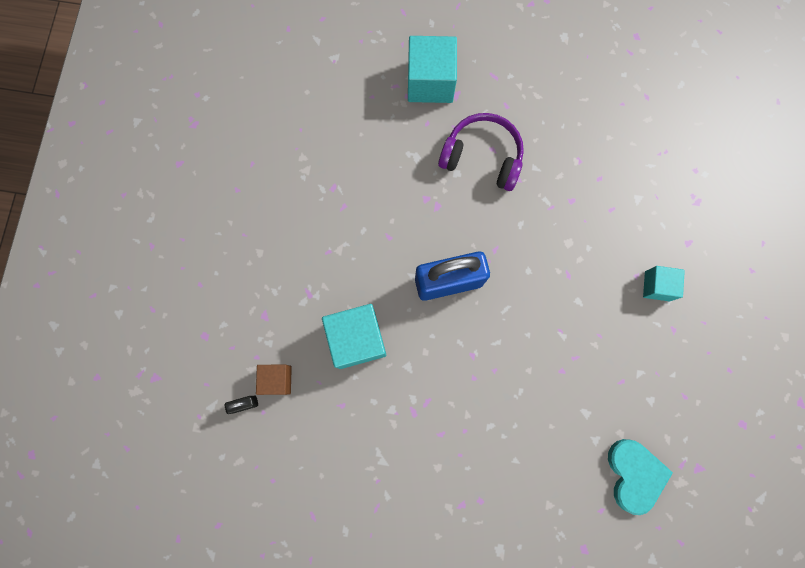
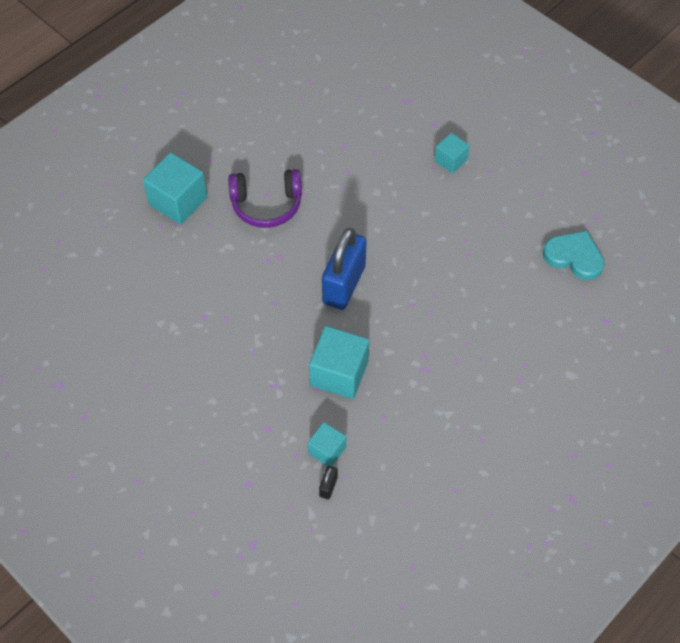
camera: 55 degrees left, 20 degrees down
(277, 380) = (327, 450): brown cube -> turquoise cube
(482, 157) = (266, 204): purple headphones -> purple headphones turned 150 degrees counterclockwise

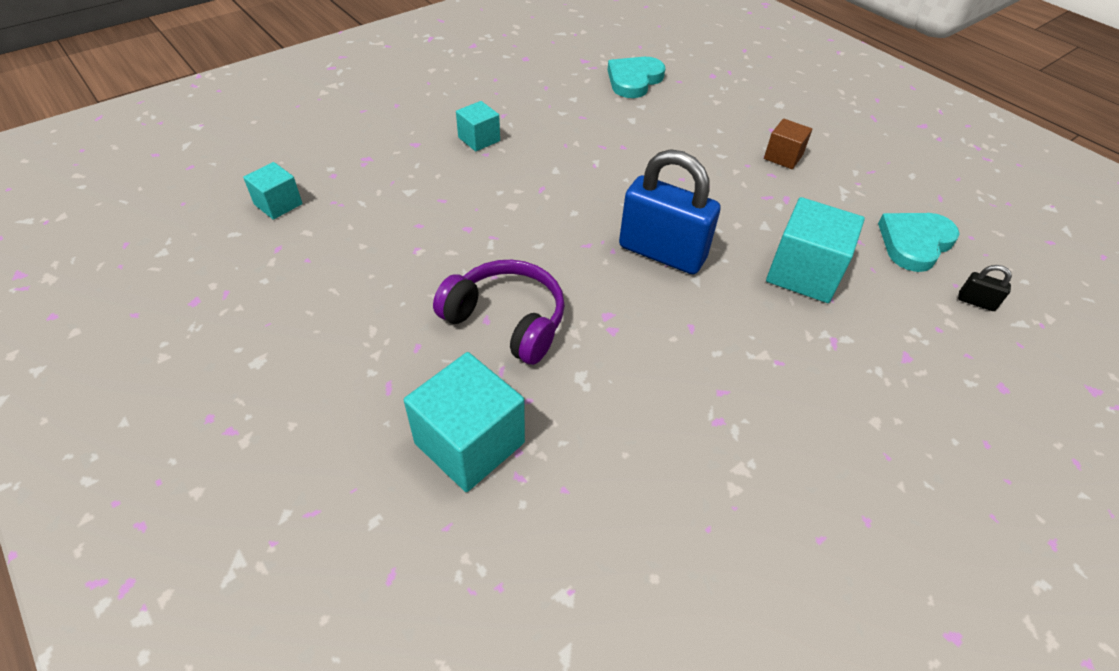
camera: 85 degrees left, 10 degrees down
(266, 204) = (506, 320): purple headphones -> purple headphones turned 60 degrees counterclockwise
(327, 450) = (923, 297): turquoise cube -> turquoise cube (278, 204)
(389, 456) = (914, 243): none -> turquoise heart
(484, 371) = (783, 157): none -> brown cube

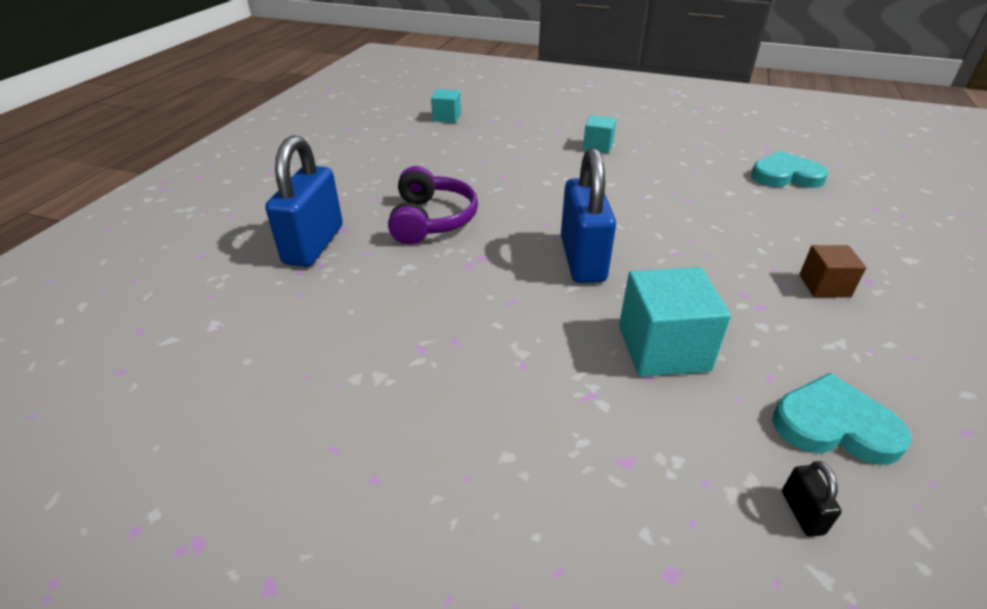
camera: 60 degrees right, 10 degrees down
(469, 443) = (314, 244): turquoise cube -> blue padlock

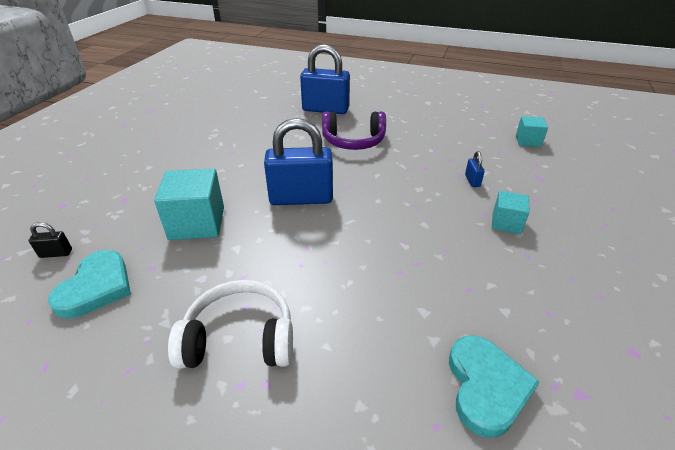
camera: 90 degrees right, 0 degrees up
(529, 153) = (472, 181): none -> blue padlock
(824, 286) = (239, 338): brown cube -> white headphones

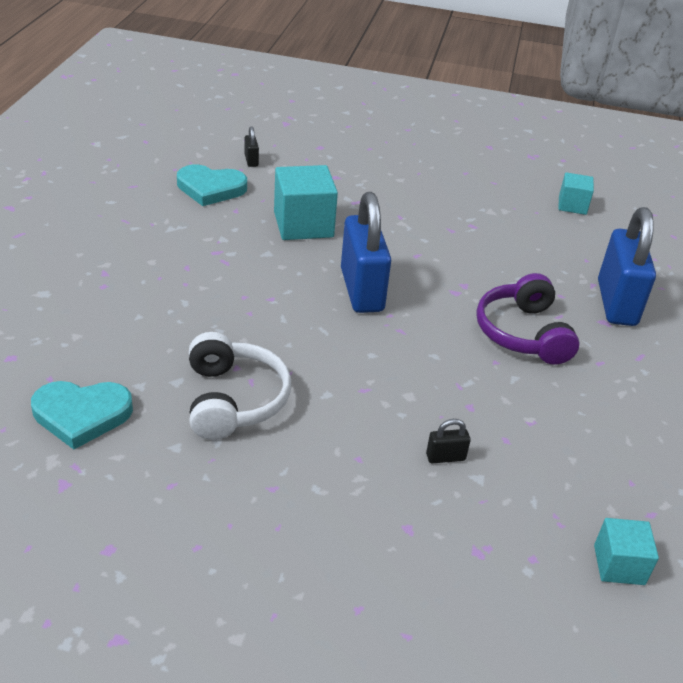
camera: 80 degrees right, 0 degrees up
(239, 338) = (150, 267): white headphones -> white headphones (233, 400)
(472, 181) = (445, 457): blue padlock -> black padlock
(506, 223) = (341, 479): turquoise cube -> turquoise cube (572, 205)

